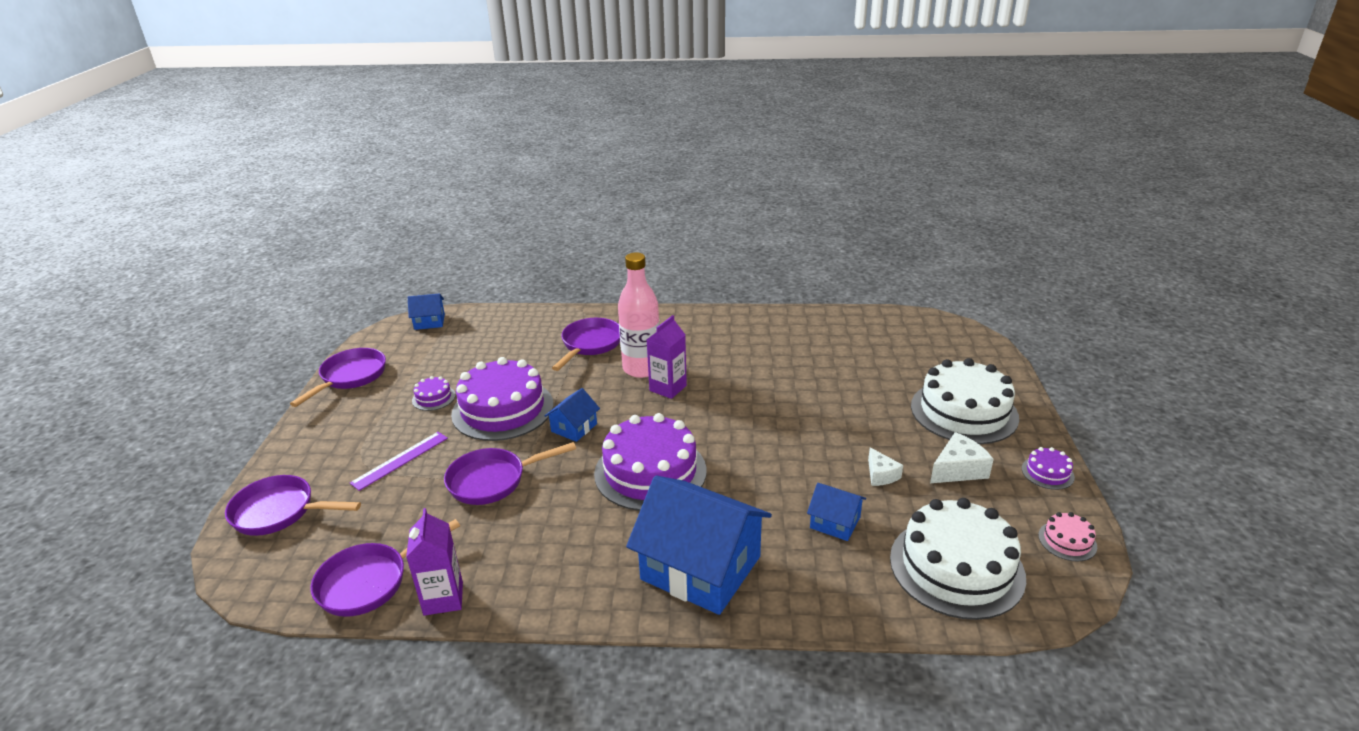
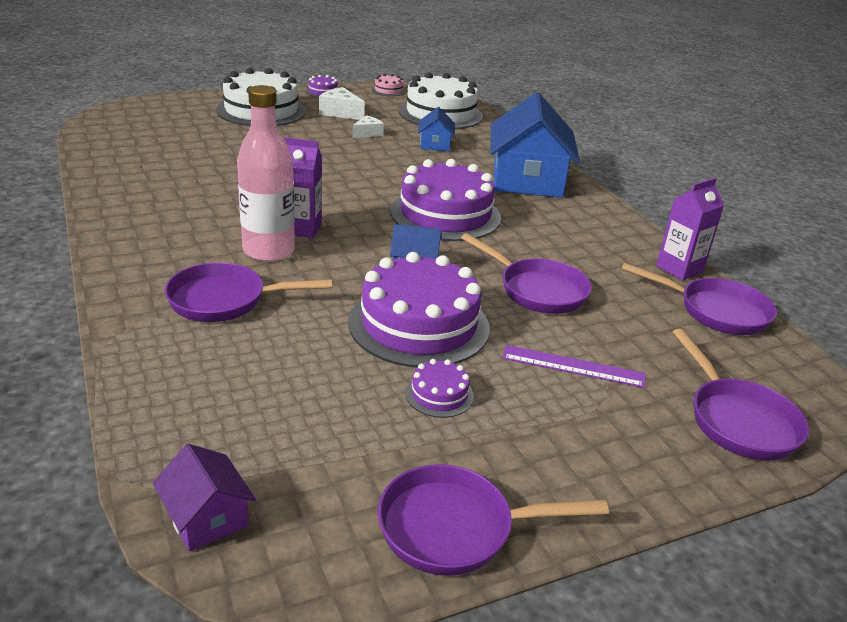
camera: 120 degrees left, 0 degrees up
(429, 322) = (207, 517): blue house -> purple house

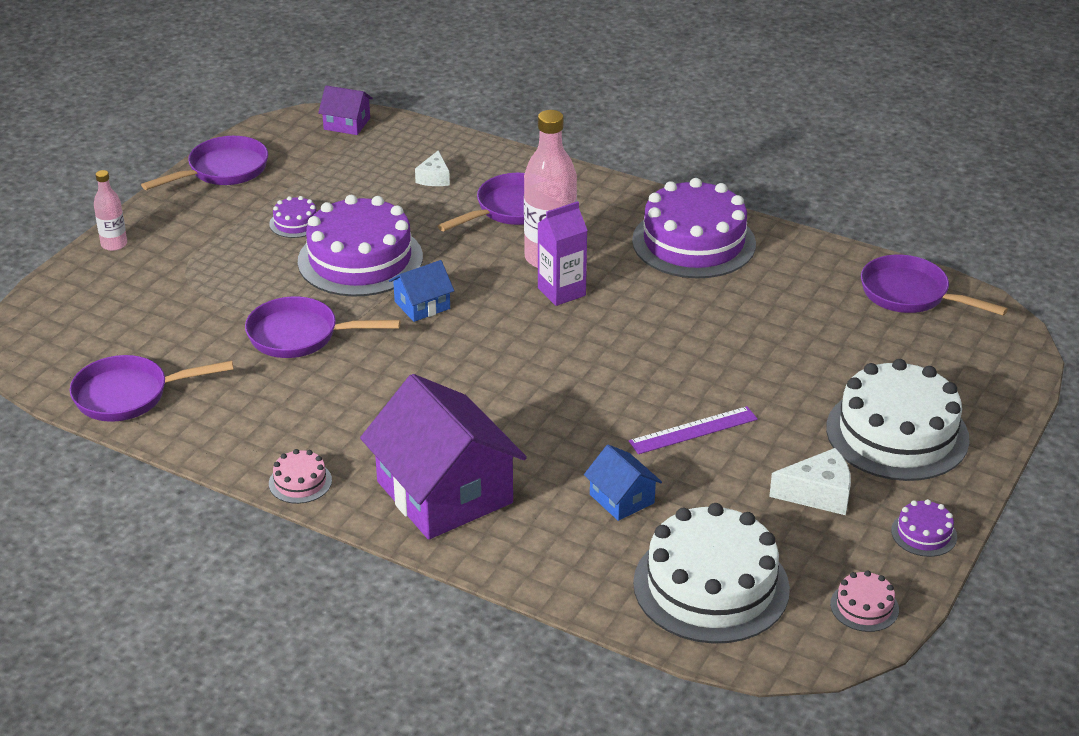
camera: 145 degrees right, 5 degrees up
(368, 133) = (721, 469): white cheese -> white cheese (434, 178)
(445, 214) = (468, 380): purple cake -> purple cake (694, 242)
(527, 180) = (444, 492): blue house -> purple house
(573, 366) = (222, 283): purple ruler -> purple ruler (693, 430)
(612, 215) = (300, 482): none -> pink cake
(674, 478) = (114, 244): none -> pink bottle
(679, 269) = (185, 433): purple carton -> none
(738, 420) = (82, 300): purple pan -> purple pan (910, 294)

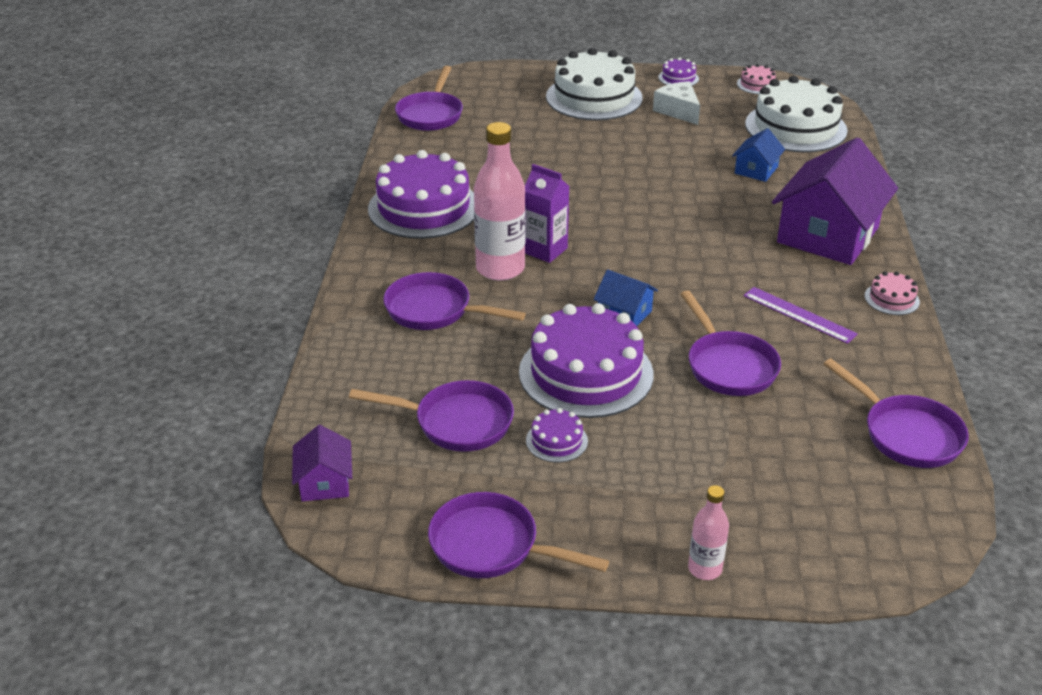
camera: 115 degrees left, 0 degrees up
(358, 186) = (456, 422): none -> purple pan
(434, 178) = (407, 375): white cheese -> none
(693, 430) = (661, 160): purple ruler -> purple ruler (799, 315)

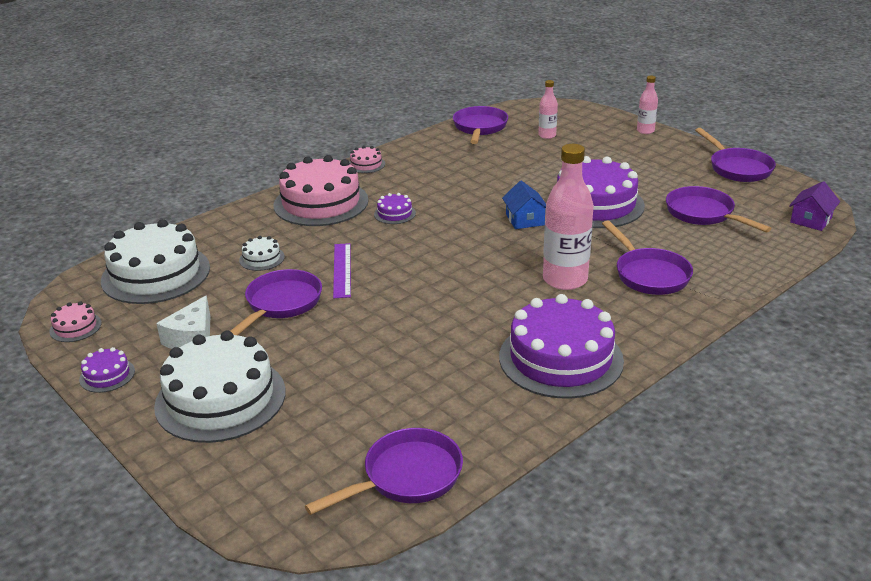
camera: 135 degrees left, 5 degrees down
(545, 250) = (513, 277): purple carton -> none
(556, 441) = (654, 187): purple cake -> purple cake (394, 214)
(728, 366) = (511, 176): purple pan -> purple pan (281, 304)
(756, 170) = (262, 258): blue house -> white cake
(799, 315) = (428, 179): purple ruler -> purple ruler (342, 270)
(808, 470) = (547, 135): none -> pink bottle
(828, 235) = (321, 203): purple house -> pink cake

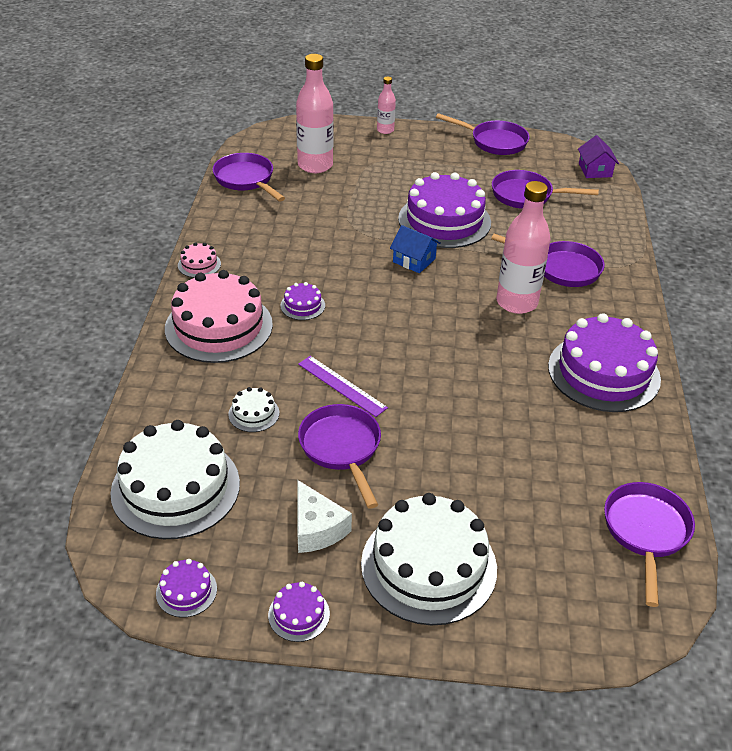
camera: 45 degrees left, 10 degrees up
(75, 327) = (186, 591): pink cake -> purple cake
(547, 135) = (315, 165): pink bottle -> pink bottle, size x1.93

